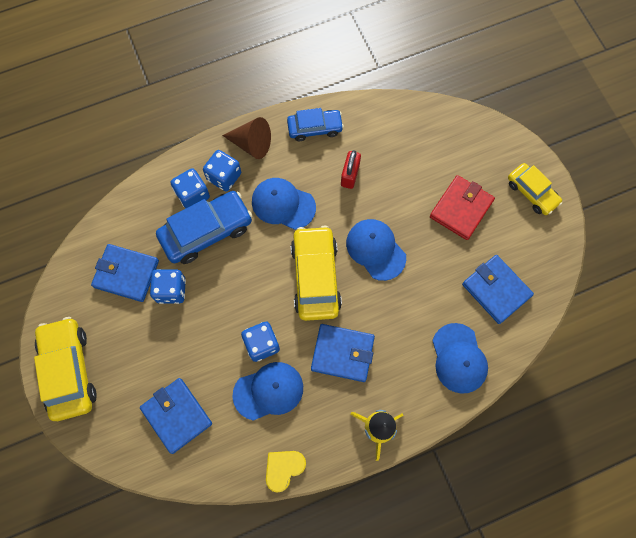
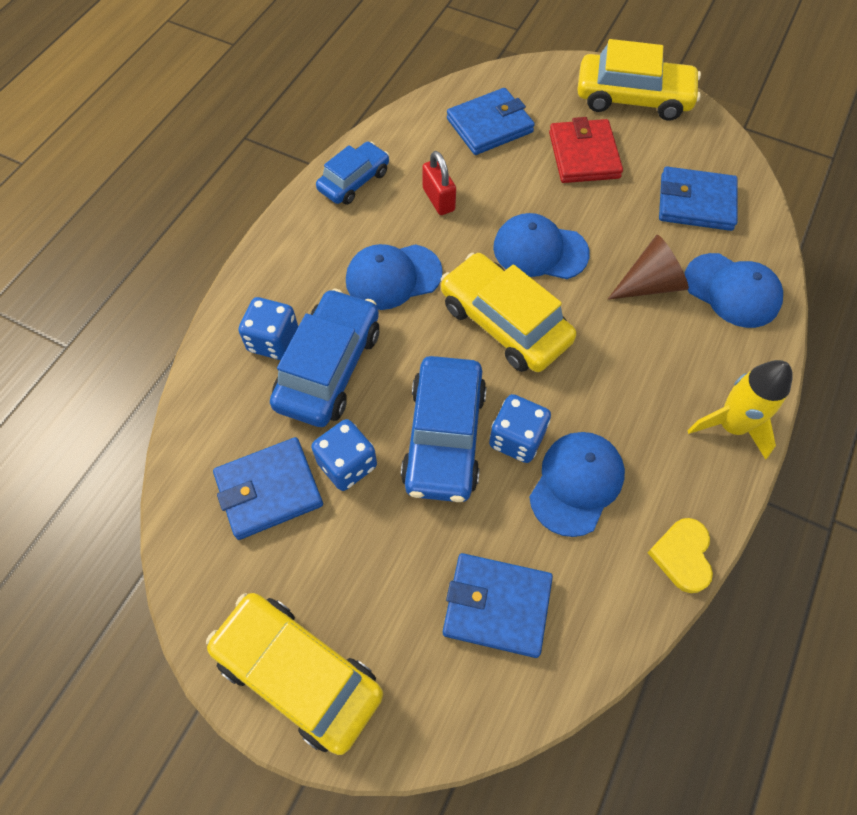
camera: 40 degrees left, 10 degrees down
(224, 176) = (294, 296): blue dice -> none
(228, 314) = (444, 437): none -> blue car
(251, 144) = (295, 242): brown cone -> brown cone (650, 284)
(342, 353) = (614, 377): blue wallet -> blue wallet (489, 125)
(532, 192) = (633, 98): yellow car -> yellow car, size x1.61

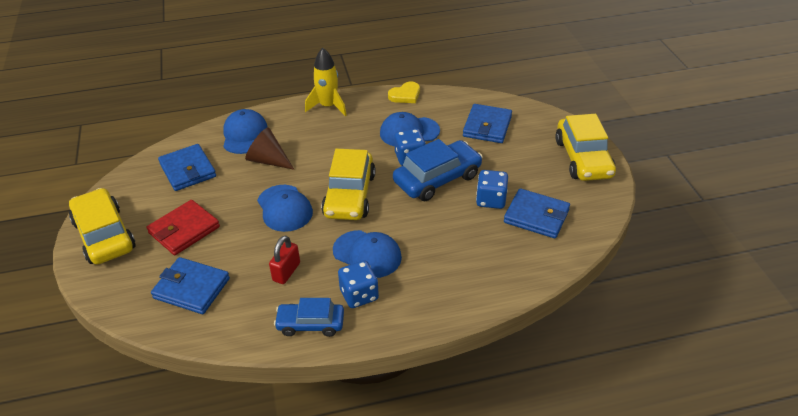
camera: 130 degrees left, 20 degrees down
(273, 341) = (465, 273): blue dice -> blue dice (359, 295)
(329, 367) = (453, 240): blue car -> none
(497, 606) = (487, 126): blue wallet -> blue wallet turned 45 degrees clockwise

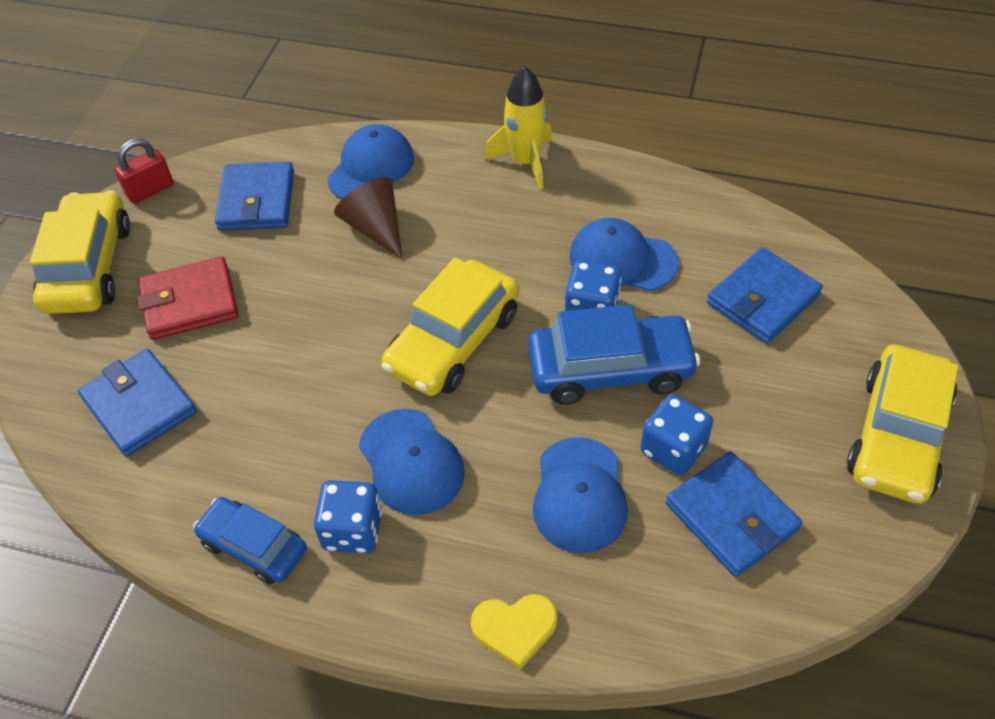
camera: 30 degrees right, 10 degrees up
(284, 208) = (345, 324): blue cap -> blue cap (579, 495)
(286, 272) = (278, 438): red padlock -> red padlock (150, 190)
(405, 95) = (662, 184): yellow heart -> yellow heart (515, 629)

